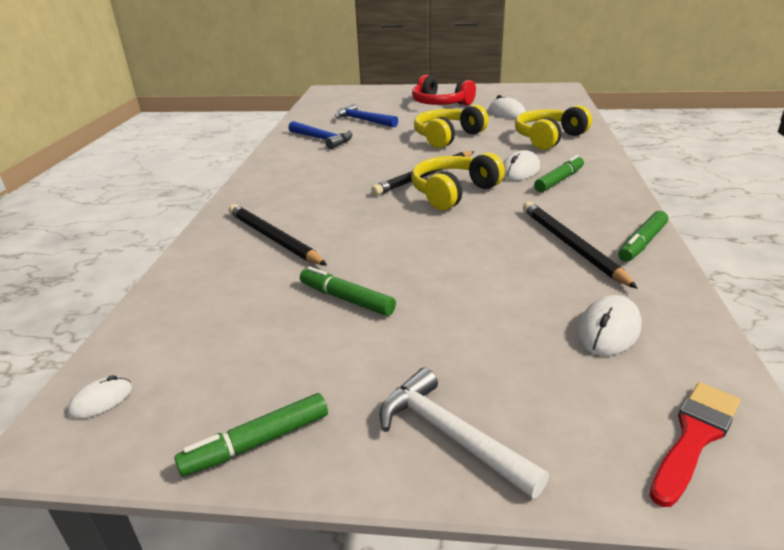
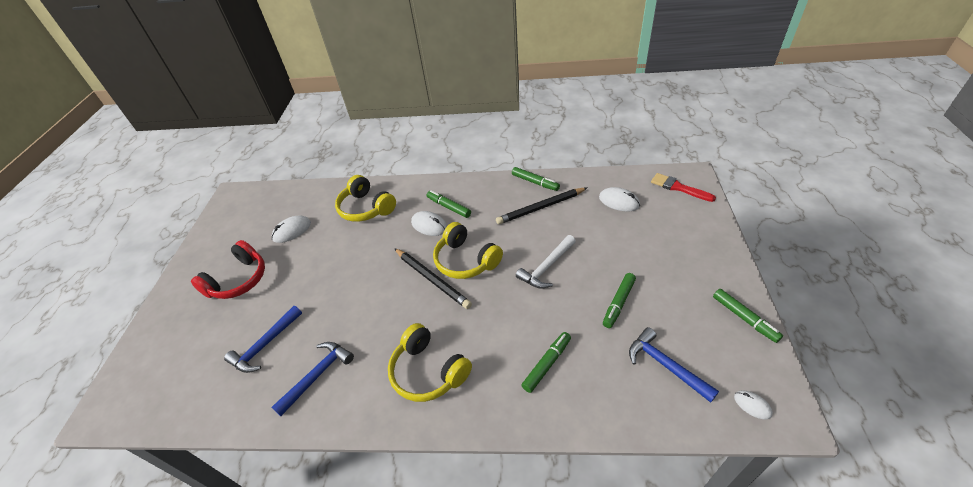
camera: 90 degrees left, 15 degrees up
(218, 326) = (665, 365): none -> blue hammer
(273, 238) = (547, 364): black pencil -> green marker
(447, 137) = (343, 269): yellow headphones -> yellow headphones (428, 371)
(450, 435) = (708, 251): white hammer -> white hammer (547, 267)

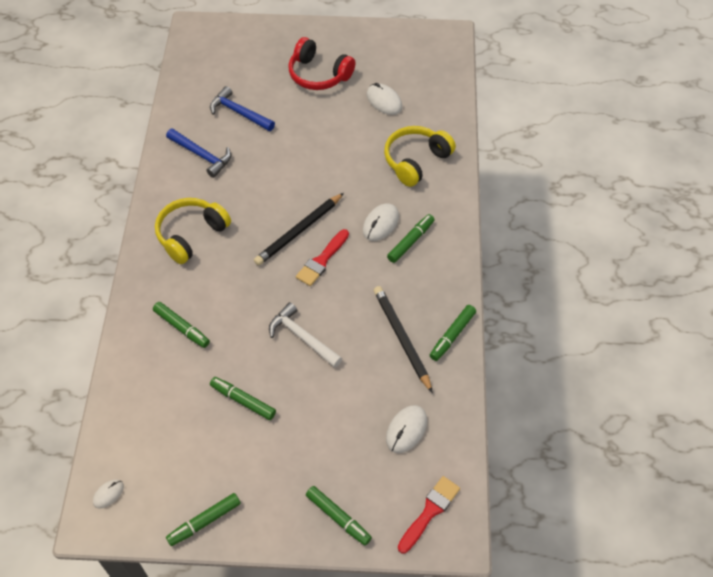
camera: 85 degrees right, 10 degrees up
(466, 260) = (322, 260): yellow headphones -> red brush
(665, 365) = (162, 429): blue hammer -> none
(703, 233) = (338, 517): none -> green marker

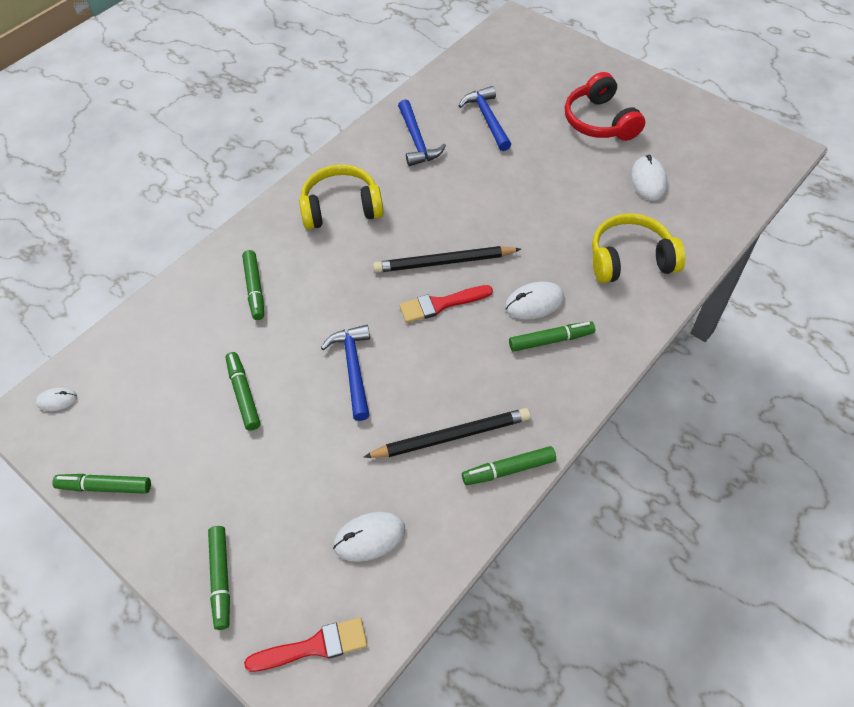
camera: 40 degrees right, 0 degrees up
(302, 337) = (353, 369): white hammer -> blue hammer
(402, 338) = (451, 436): black pencil -> black pencil turned 60 degrees clockwise

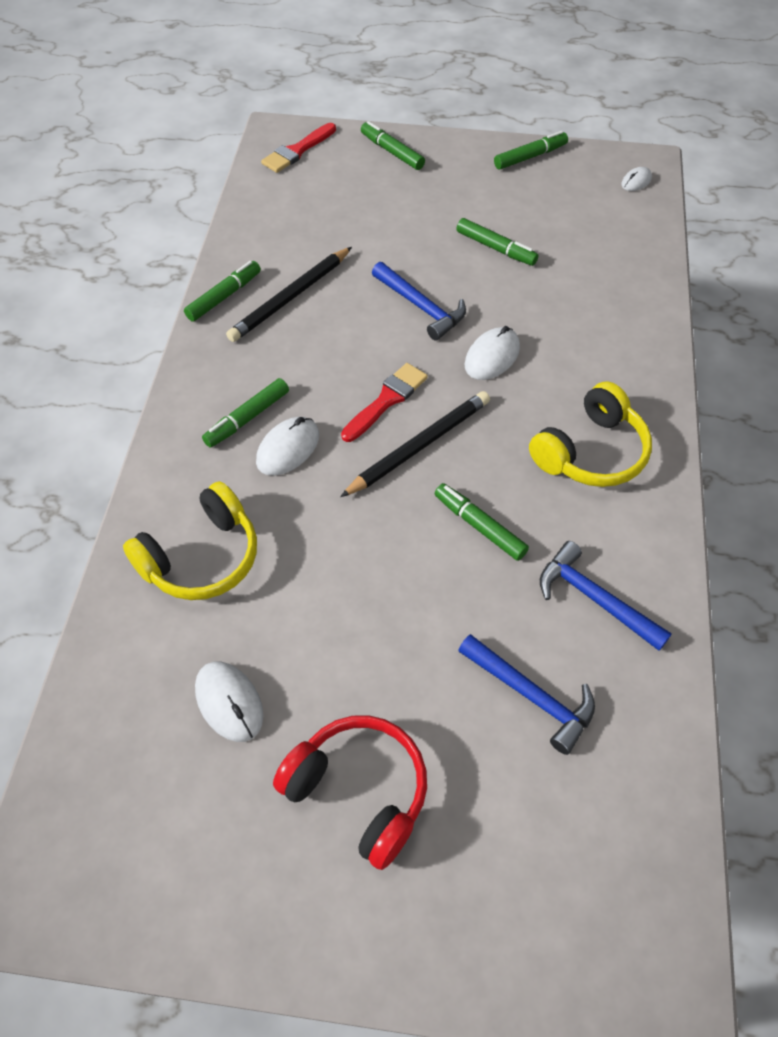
camera: 145 degrees right, 0 degrees up
(255, 289) = (583, 328): green marker -> green marker (479, 526)
(369, 537) = (306, 212): white mouse -> white mouse (492, 356)

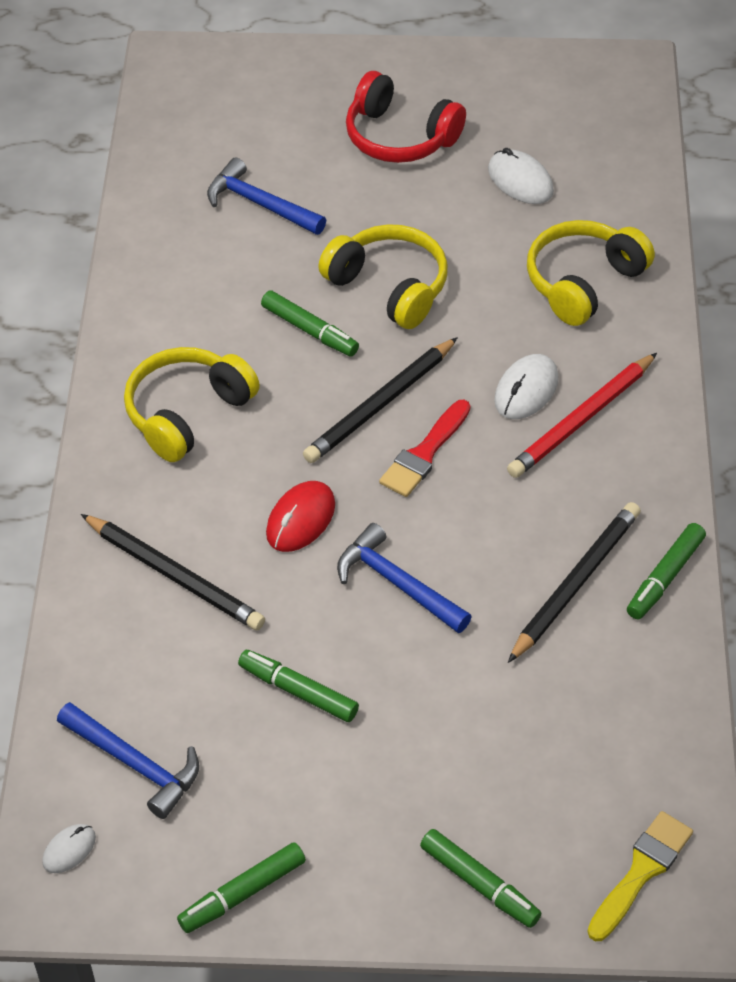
camera: 175 degrees right, 5 degrees down
(247, 418) = (582, 419): green marker -> red pencil
(297, 151) = (641, 871): red brush -> yellow brush
(397, 569) = (389, 287): none -> yellow headphones
(492, 356) = (300, 519): white mouse -> red mouse
(588, 324) = (174, 575): none -> black pencil
(595, 599) = (197, 278): blue hammer -> blue hammer (135, 763)

